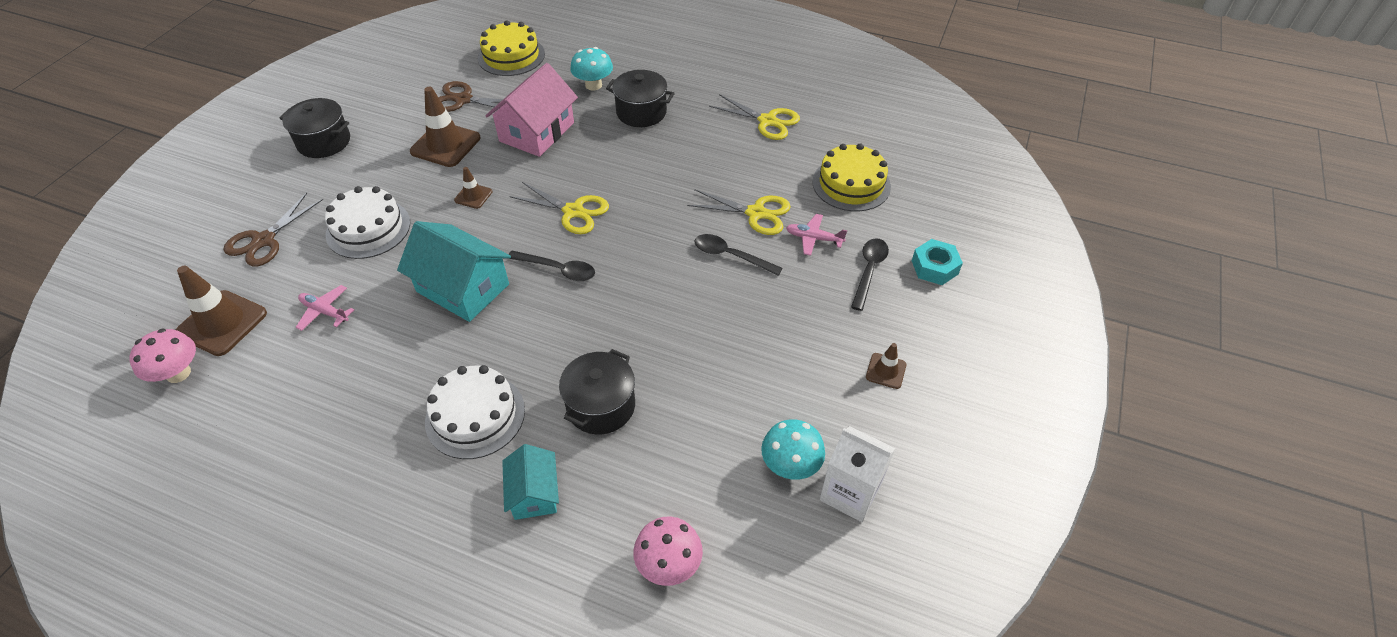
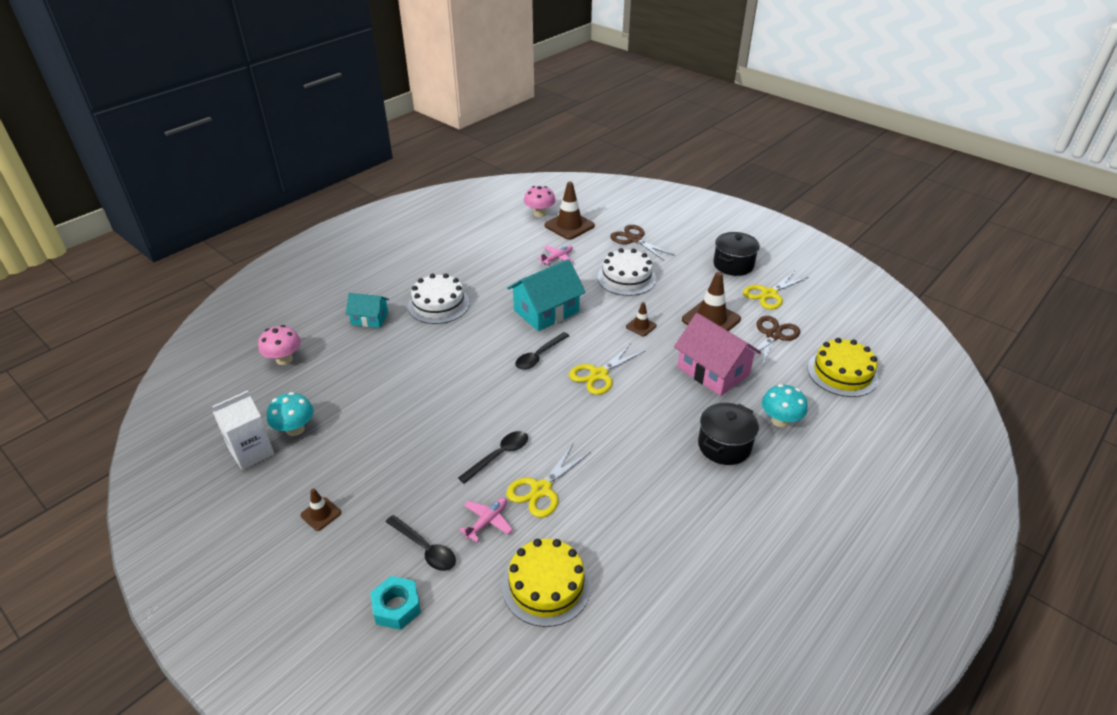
camera: 110 degrees right, 10 degrees down
(601, 406) = (407, 354): black pot -> none
(767, 121) = (679, 547): yellow scissors -> yellow scissors (769, 294)

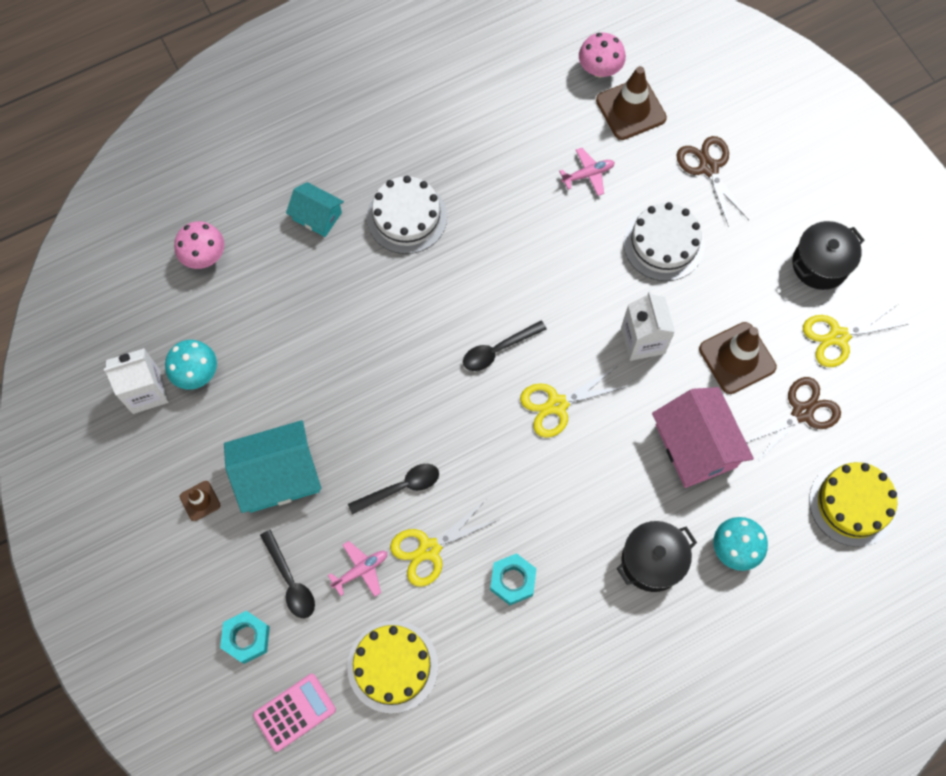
camera: 20 degrees right, 30 degrees up
(466, 655) = (294, 712): none -> pink calculator
(546, 311) = (535, 273): turquoise house -> turquoise house (278, 475)
(621, 490) = (512, 580): none -> turquoise nut
(641, 326) = (642, 340): brown traffic cone -> white carton

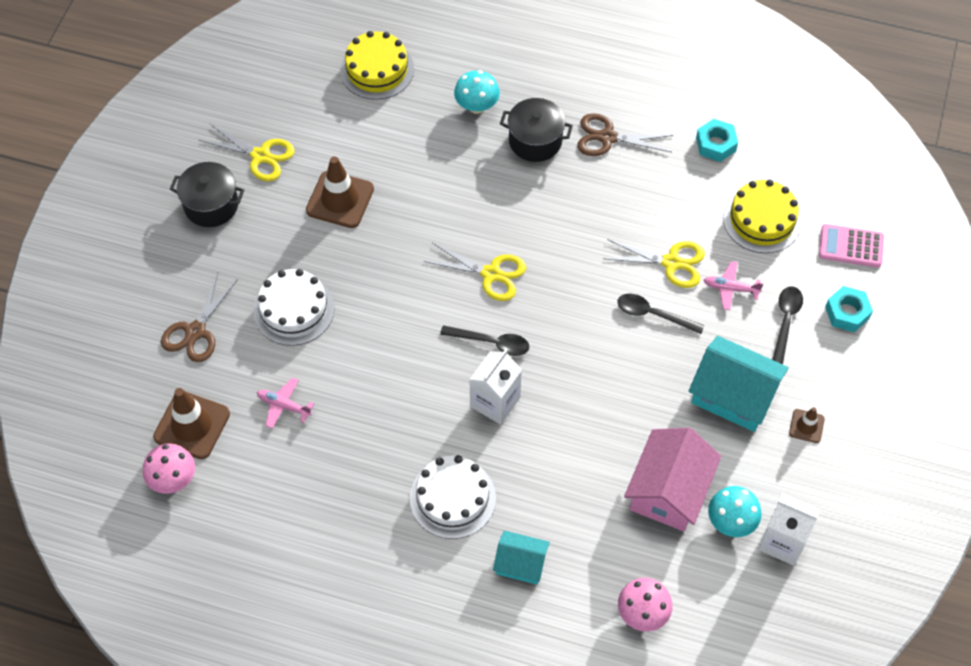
camera: 135 degrees left, 10 degrees down
(317, 216) = (521, 563): turquoise house -> turquoise house turned 60 degrees counterclockwise
(512, 580) = (635, 202): turquoise nut -> turquoise nut (716, 144)
(642, 340) = (386, 263): white carton -> white carton (495, 402)
(696, 446) = (431, 175): pink house -> pink house (669, 490)
(802, 412) = (341, 137): brown scissors -> brown scissors (607, 137)

